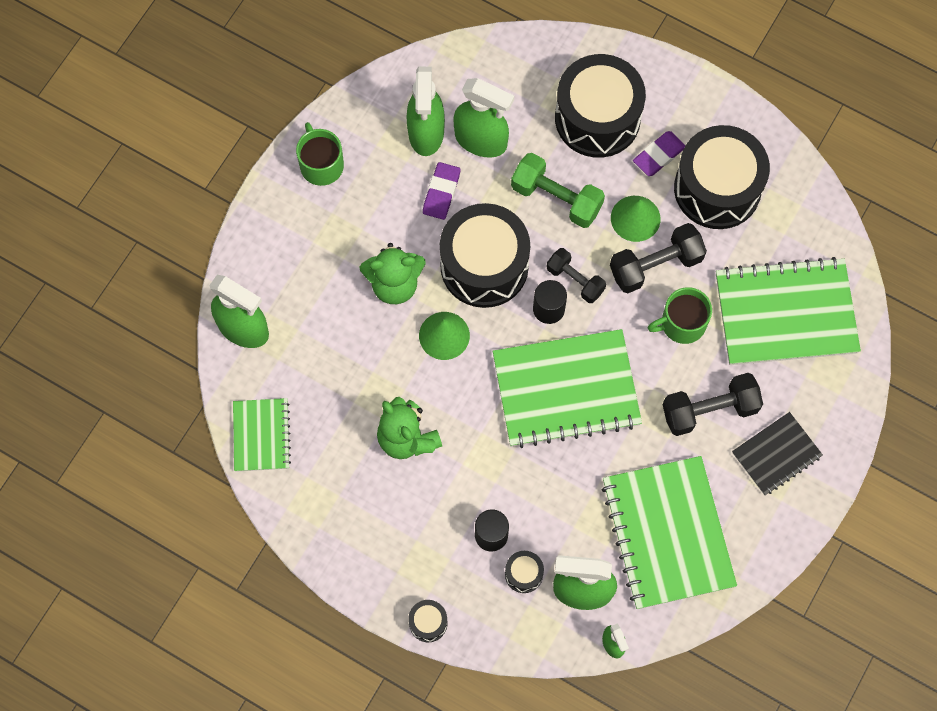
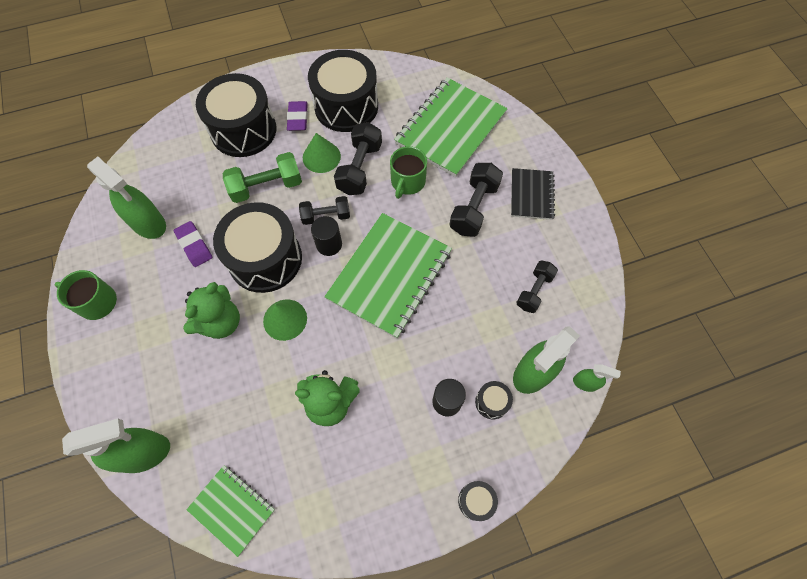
camera: 50 degrees left, 5 degrees down
(481, 140) = (188, 198): green spray bottle -> none
(667, 533) = (534, 291): green notebook -> black dumbbell

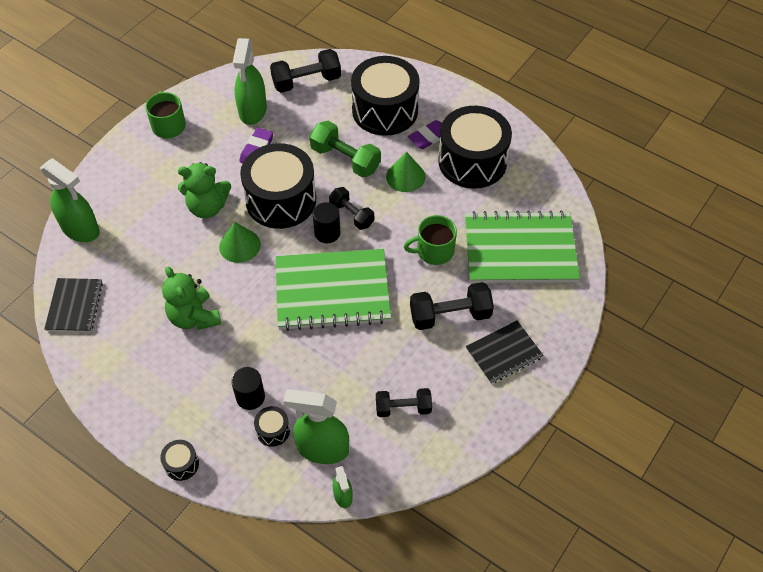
camera: 55 degrees right, 10 degrees down
(232, 509) = (75, 306): green notebook -> black notebook
(359, 168) = (417, 209): black dumbbell -> black dumbbell (306, 81)

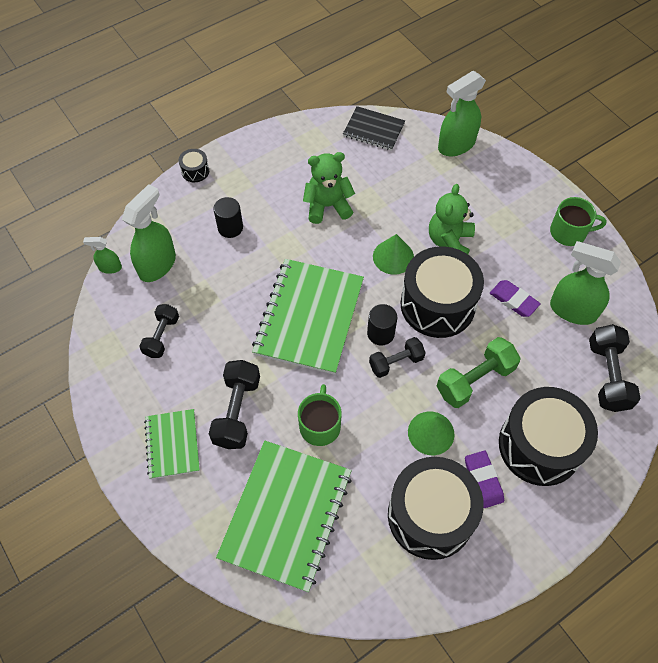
camera: 110 degrees right, 5 degrees up
(273, 431) = (192, 235): black drum -> none
(504, 353) = (172, 444): black notebook -> green notebook

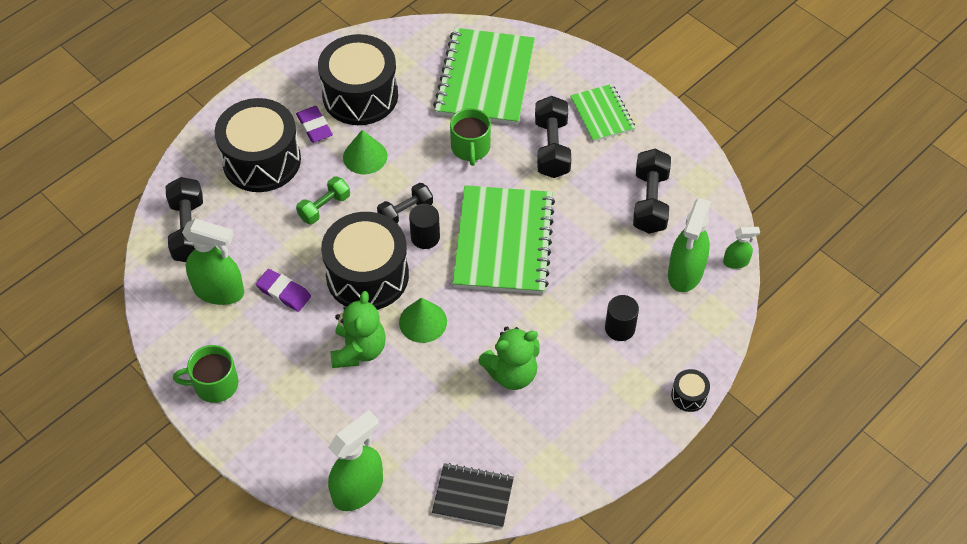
camera: 170 degrees right, 5 degrees down
(162, 336) = (650, 202): black dumbbell -> black dumbbell, size x1.51
(475, 380) = (324, 207): green dumbbell -> green dumbbell, size x0.66

